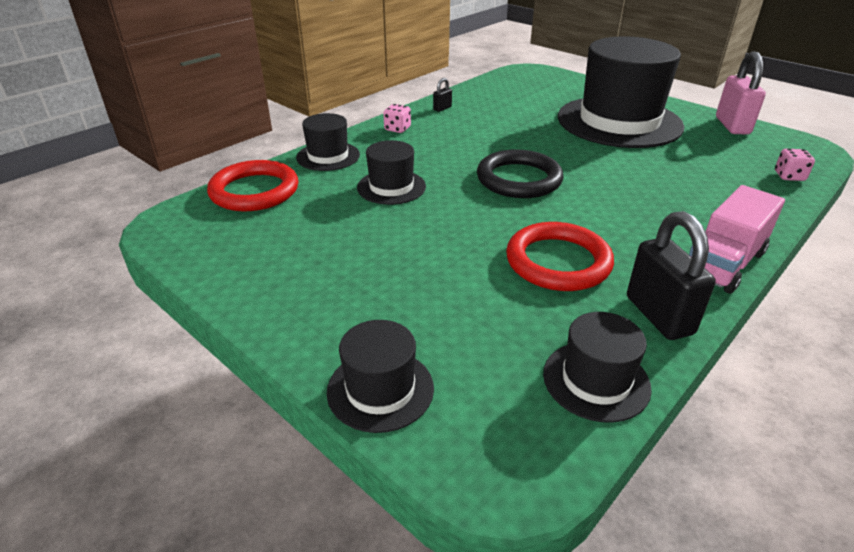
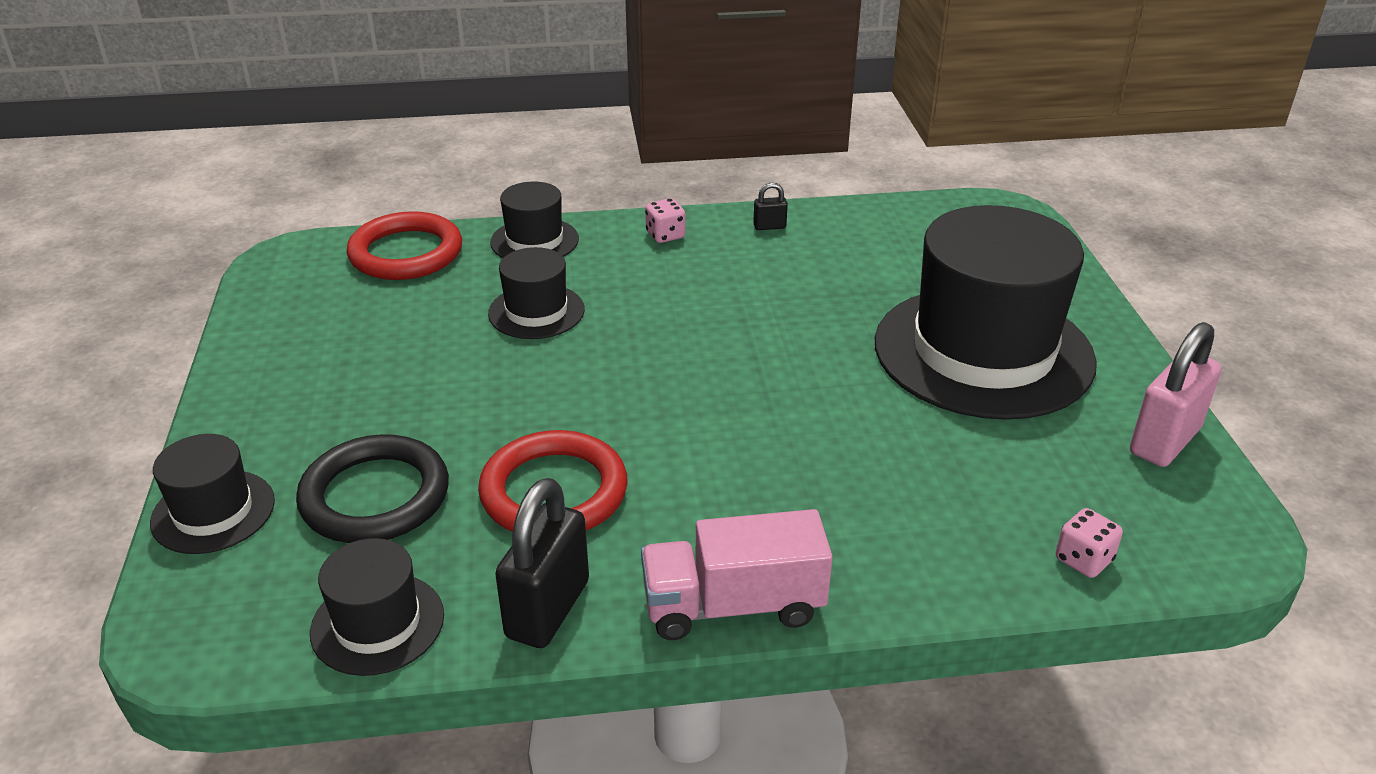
camera: 40 degrees right, 0 degrees up
(519, 179) = (689, 371): black ring -> black ring (375, 496)

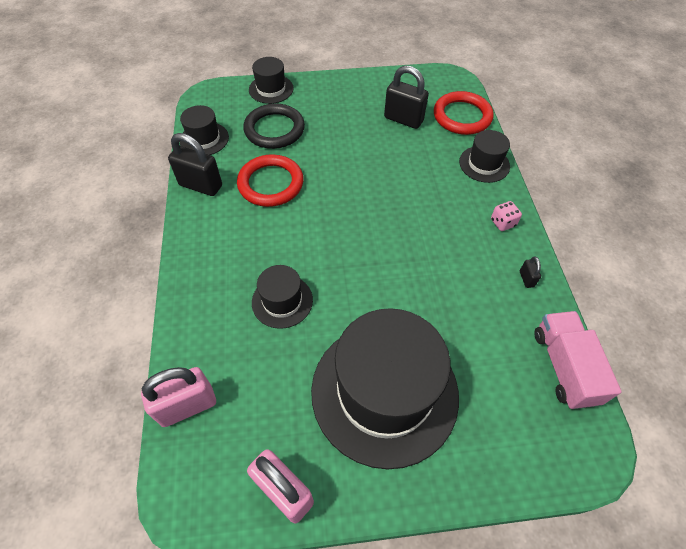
camera: 90 degrees right, 20 degrees up
(394, 317) = (403, 119): none -> black padlock
(536, 311) = (412, 169): black hat -> black hat (282, 301)
(733, 606) = (189, 246): pink truck -> pink truck (564, 367)
(1083, 560) = (187, 406): pink dice -> pink padlock

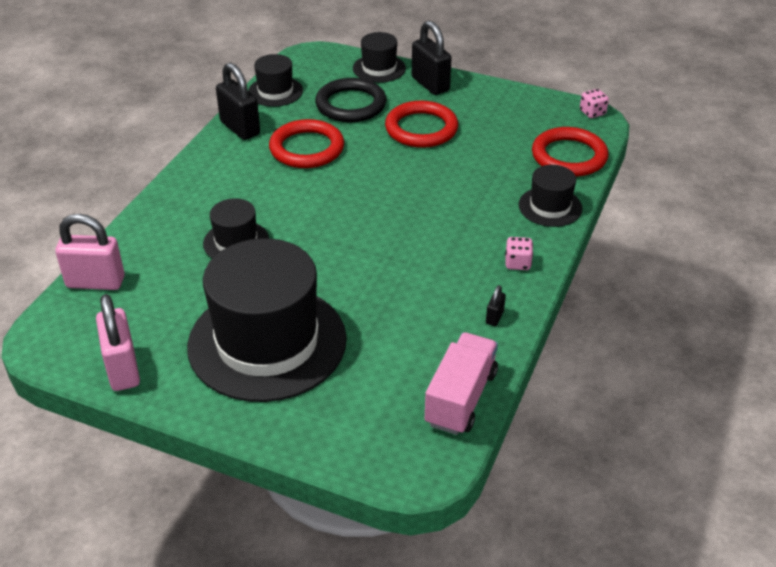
camera: 30 degrees right, 15 degrees down
(344, 131) = (421, 129): none -> red ring
(403, 119) = (497, 138): black padlock -> black padlock (430, 84)
(448, 75) = (592, 113): none -> pink dice

